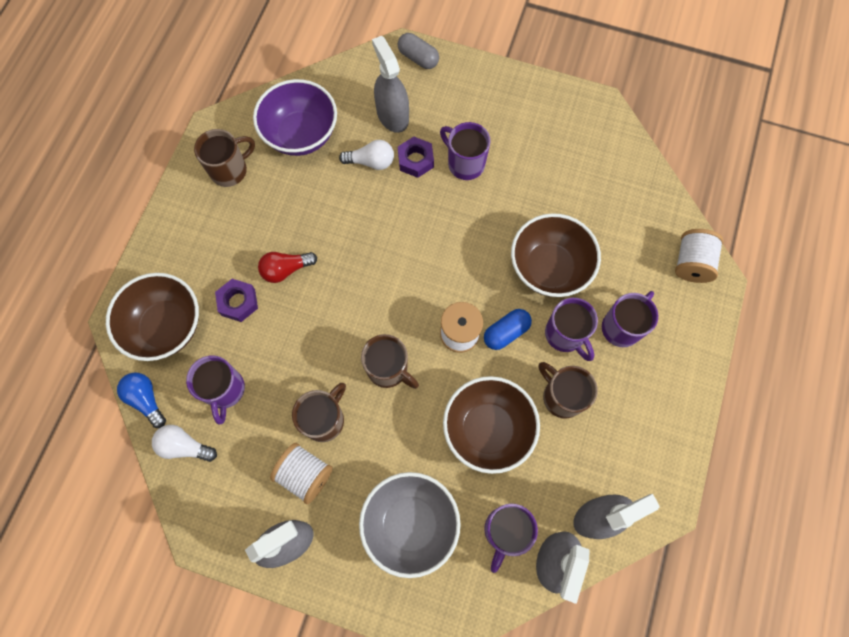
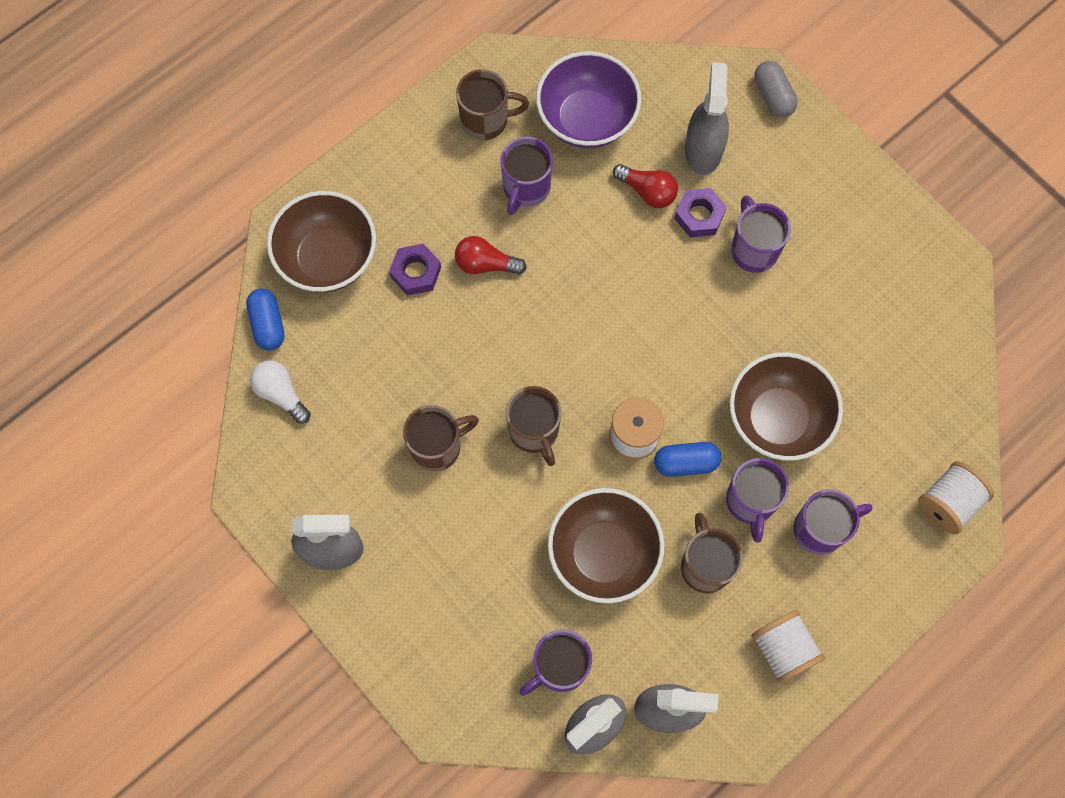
camera: 30 degrees right, 0 degrees up
(146, 399) = (268, 324): blue light bulb -> blue capsule
(225, 390) = (352, 359): purple mug -> purple mug (526, 188)
(305, 474) = (386, 491): white spool -> white spool (783, 649)
(371, 162) = (647, 191): white light bulb -> red light bulb
(410, 524) = (465, 603): grey bowl -> none

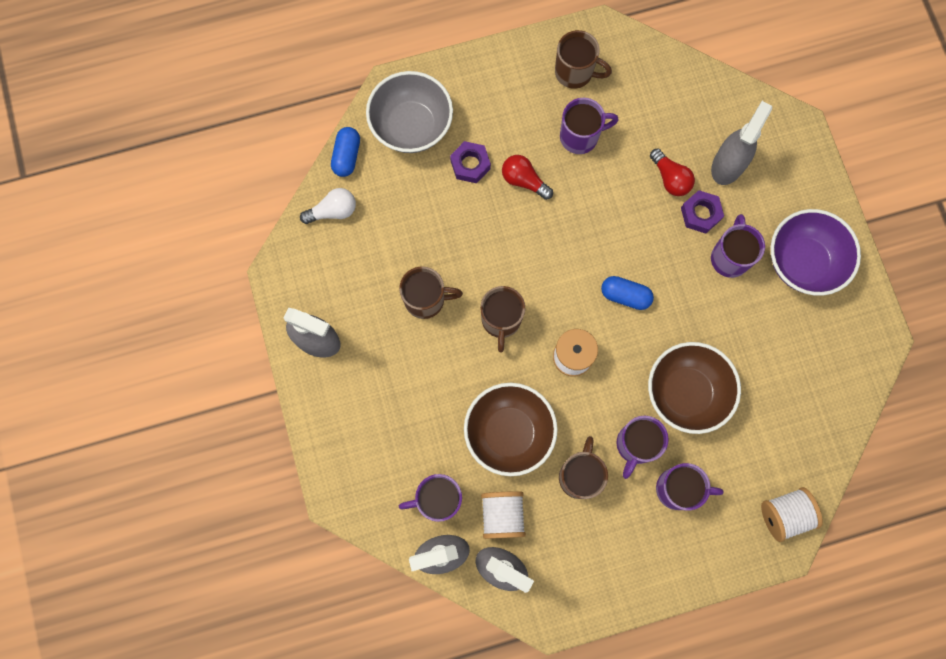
camera: 25 degrees right, 5 degrees up
(281, 394) = (333, 211): white light bulb -> white light bulb turned 90 degrees clockwise
(328, 258) = (411, 126): brown bowl -> grey bowl
(526, 188) = (580, 136): purple mug -> purple mug turned 150 degrees counterclockwise
(587, 119) = (650, 104): purple bowl -> purple bowl (802, 262)
(686, 463) = (601, 394): blue capsule -> blue capsule (625, 296)
(773, 96) = (802, 146): grey capsule -> none
(783, 649) = (607, 564): white spool -> white spool (502, 515)

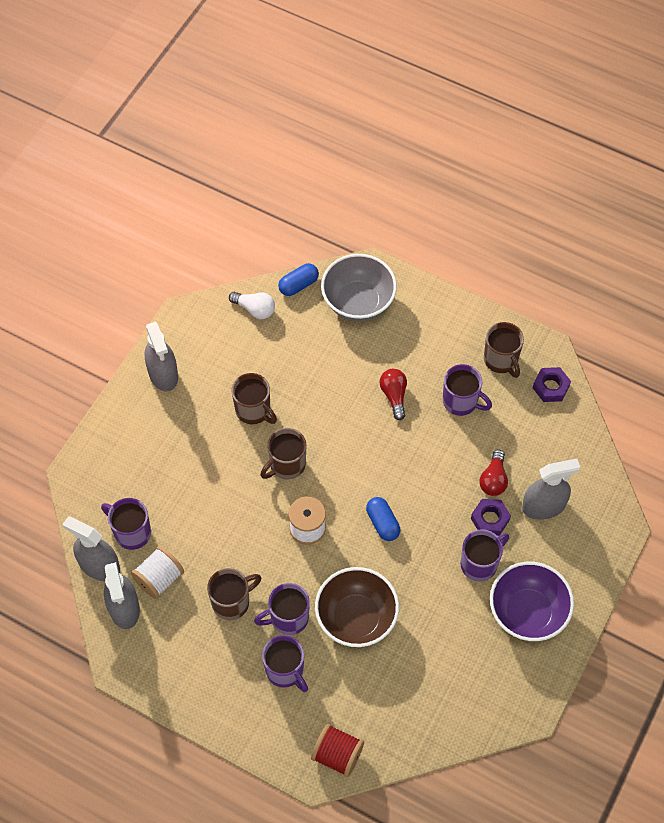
camera: 45 degrees right, 15 degrees down
(470, 164) = (370, 356): purple nut -> purple nut (550, 387)
(509, 433) = (217, 535): brown bowl -> none
(784, 514) = (337, 755): white spool -> red spool

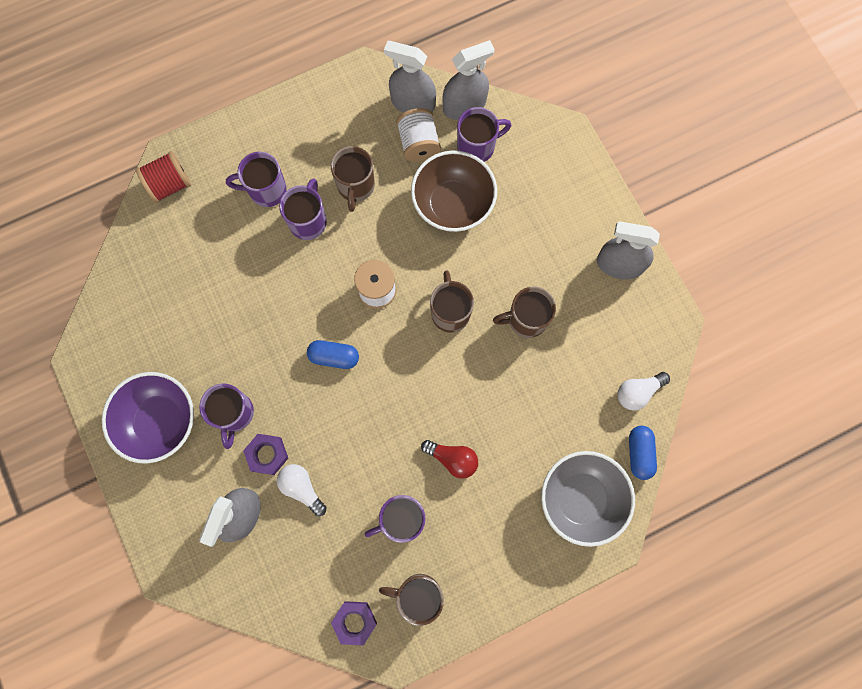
camera: 125 degrees right, 15 degrees up
(356, 618) = (266, 275): brown bowl -> brown bowl (453, 204)
(493, 479) = (302, 488): red light bulb -> white light bulb

